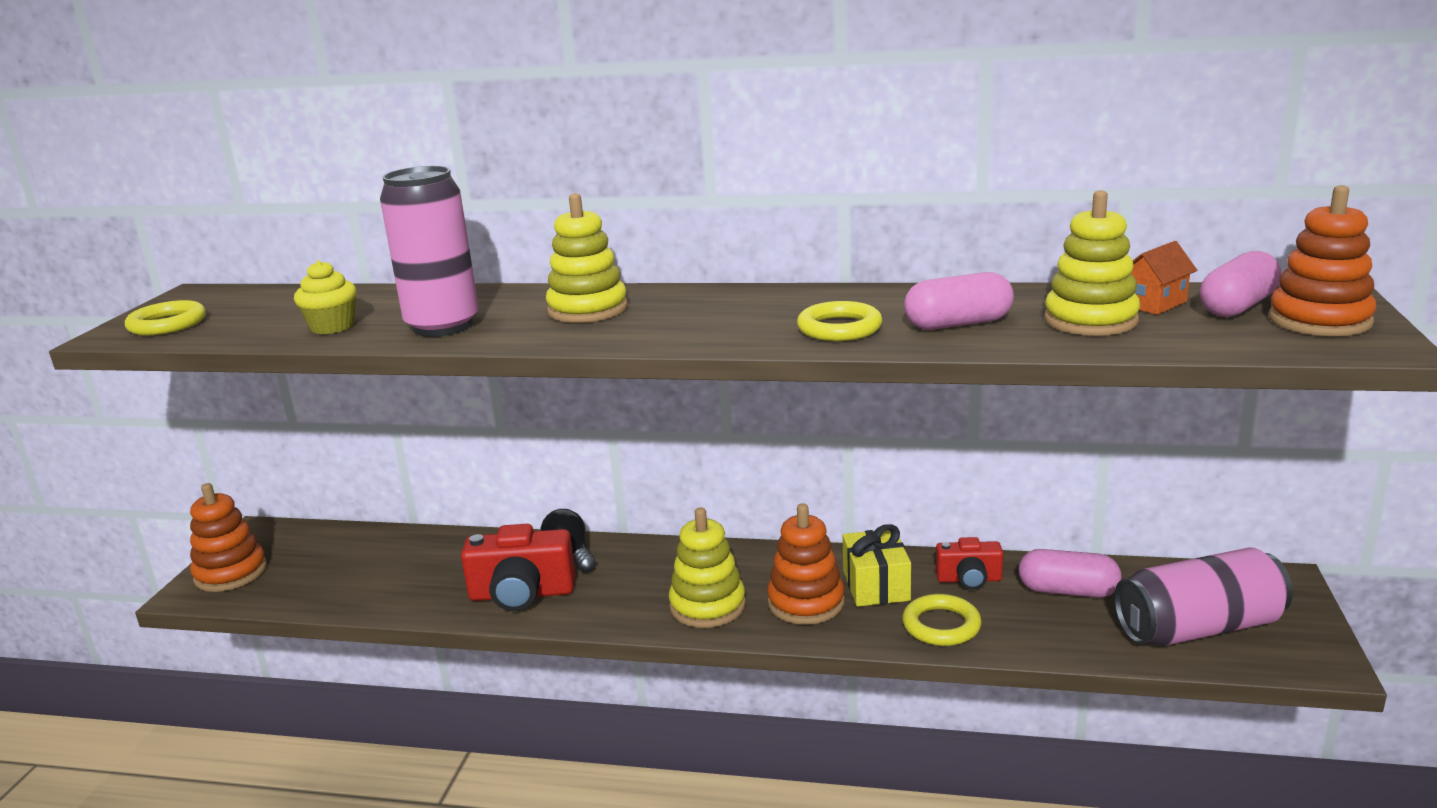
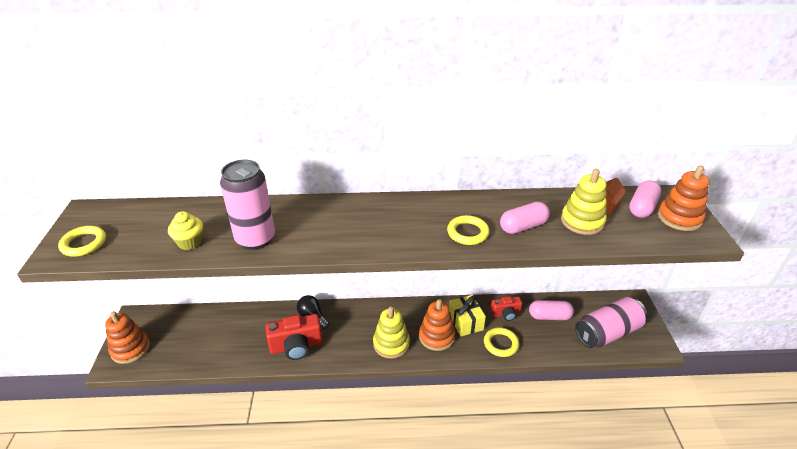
camera: 15 degrees left, 15 degrees up
(588, 309) = (330, 220): yellow stacking toy -> none

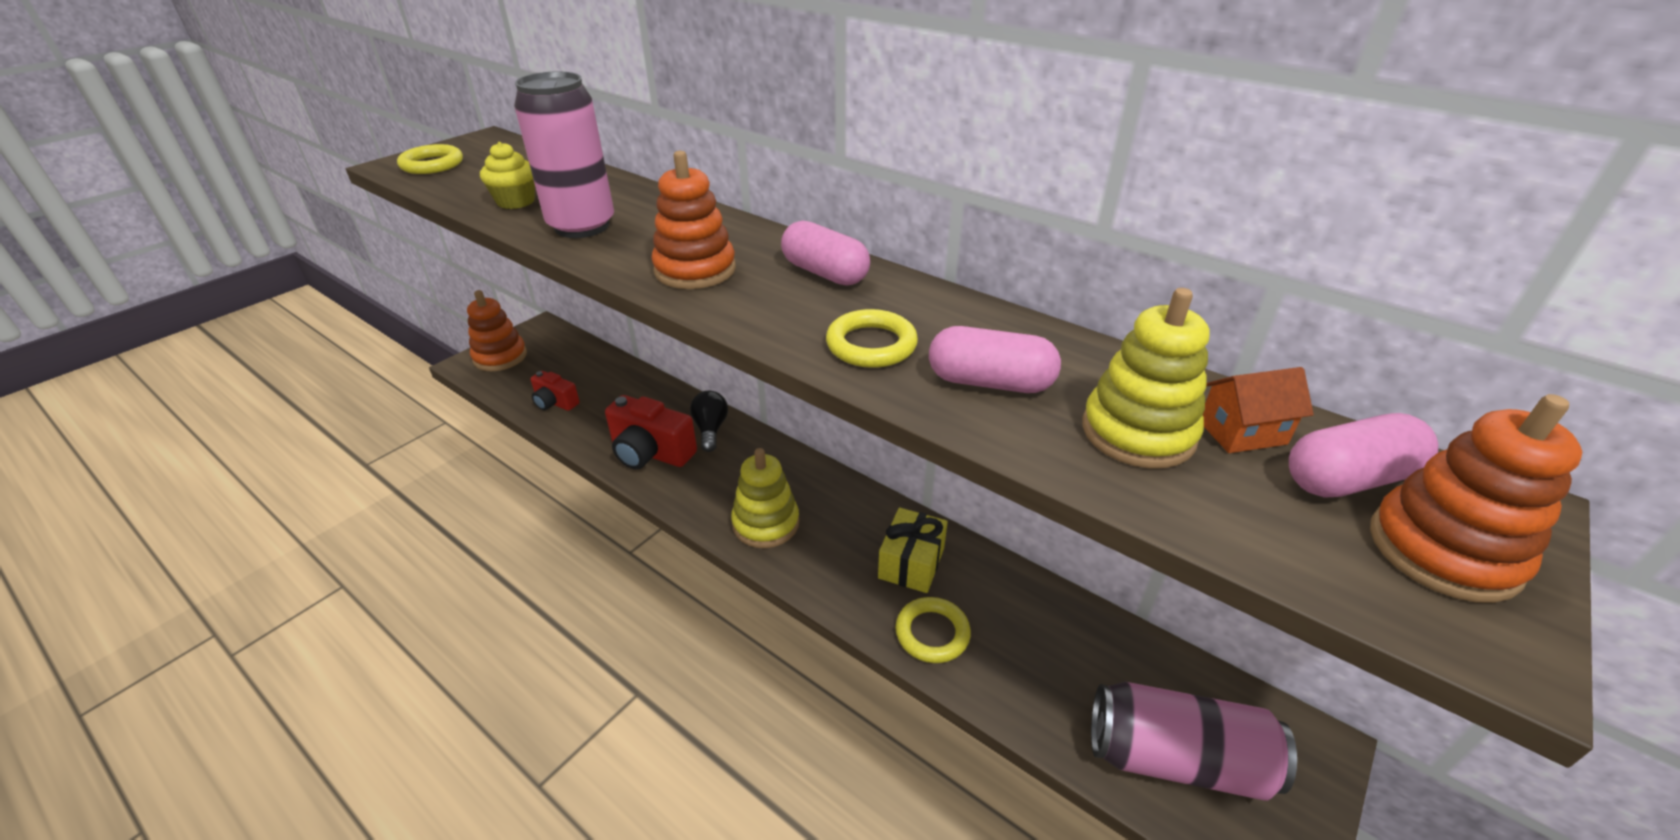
camera: 40 degrees right, 0 degrees up
(436, 336) = (841, 555): orange stacking toy -> orange stacking toy (695, 270)
(505, 314) = (996, 593): red camera -> red camera (555, 402)
(549, 316) = (1077, 649): pink capsule -> pink capsule (825, 273)

